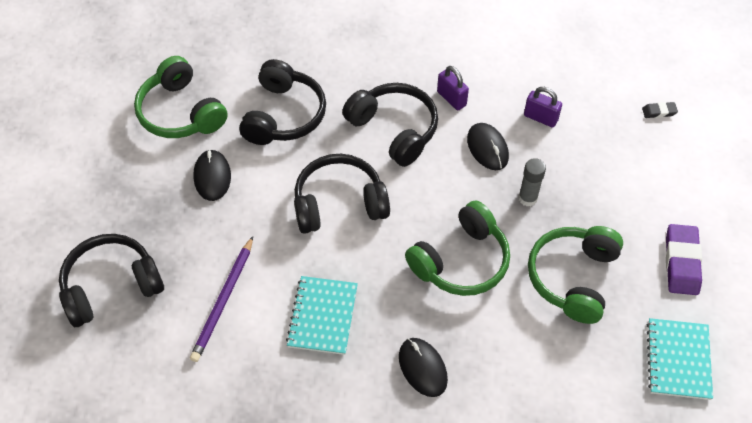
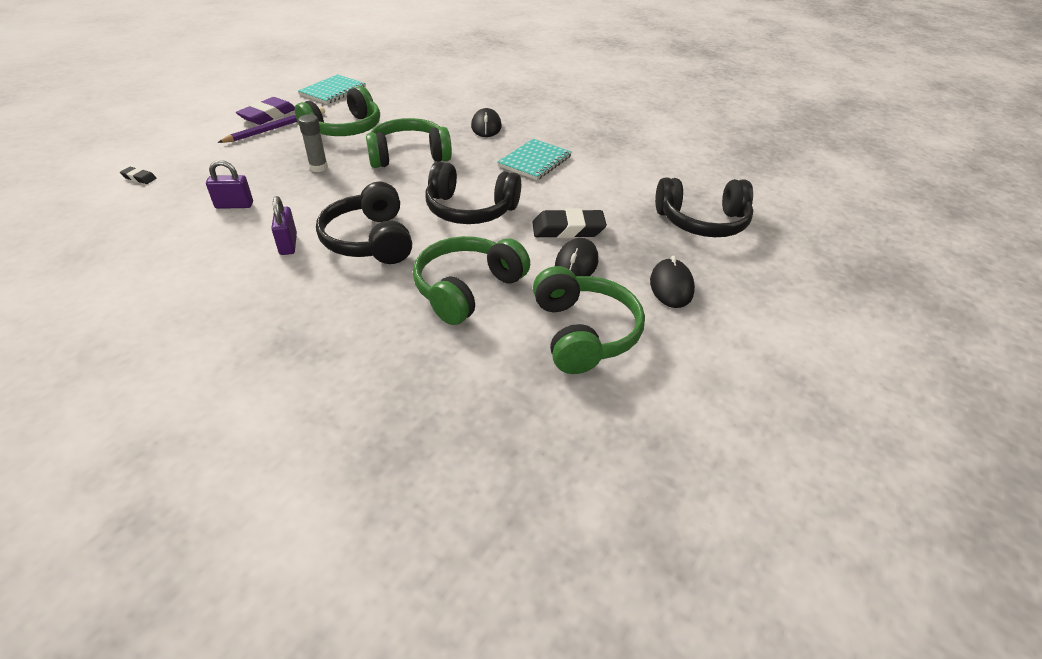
camera: 155 degrees left, 15 degrees down
(223, 301) = (607, 188): purple pencil -> purple pencil (276, 128)
(237, 216) = (568, 229): none -> black eraser
(284, 115) = (467, 289): black headphones -> green headphones
(487, 148) = (307, 202): black mouse -> black mouse (671, 286)
(540, 118) = (234, 205): purple padlock -> purple padlock turned 60 degrees counterclockwise

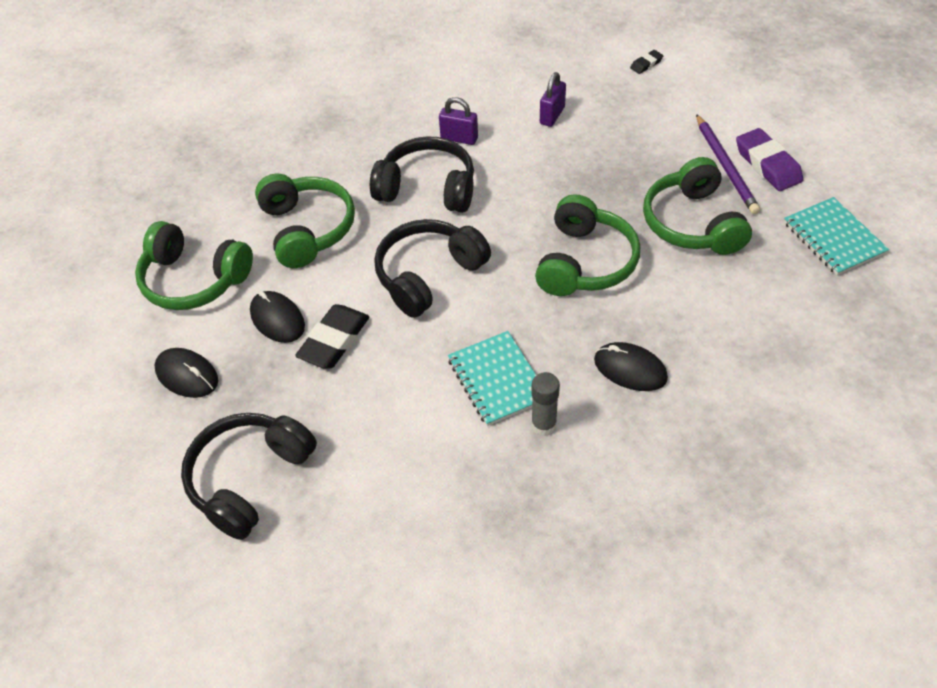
camera: 125 degrees right, 10 degrees up
(318, 168) = (597, 182): grey glue stick -> grey glue stick (543, 425)

